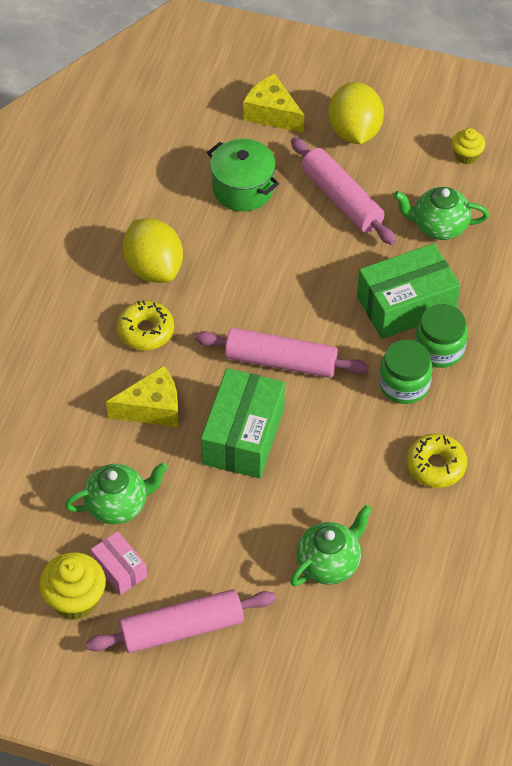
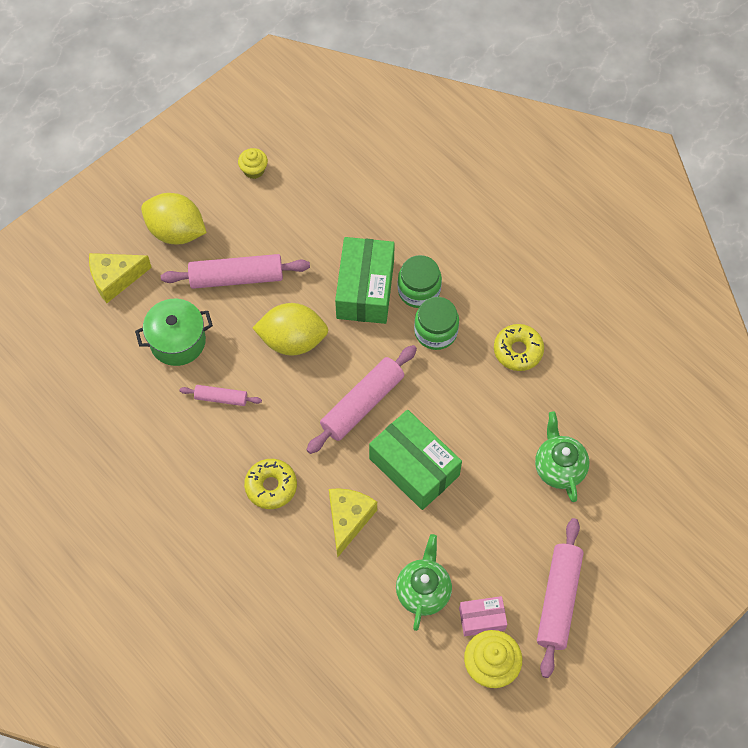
camera: 60 degrees left, 10 degrees up
(154, 268) = (212, 448): yellow lemon -> yellow lemon (292, 340)
(208, 249) = (221, 398): none -> pink rolling pin
(439, 226) = (308, 227): green teapot -> none

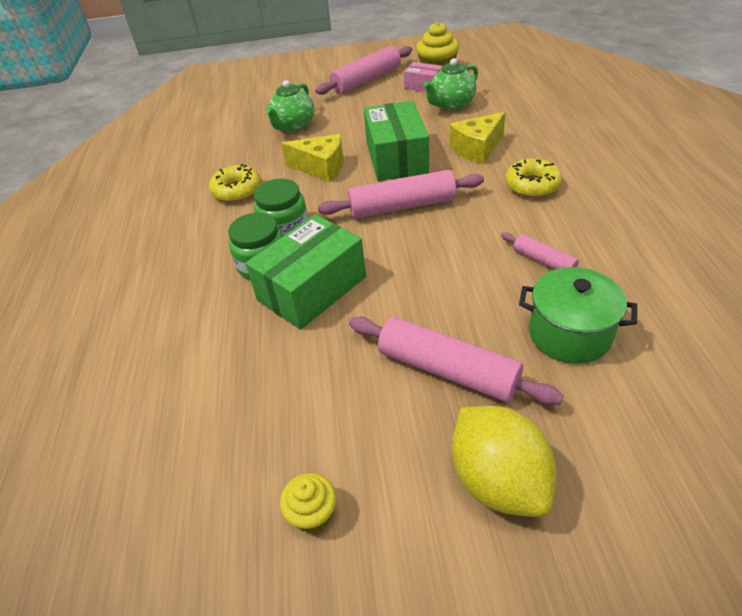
camera: 140 degrees left, 20 degrees down
(115, 279) = (634, 457): yellow cheese -> yellow cheese (321, 167)
(292, 340) = (428, 278): yellow lemon -> none

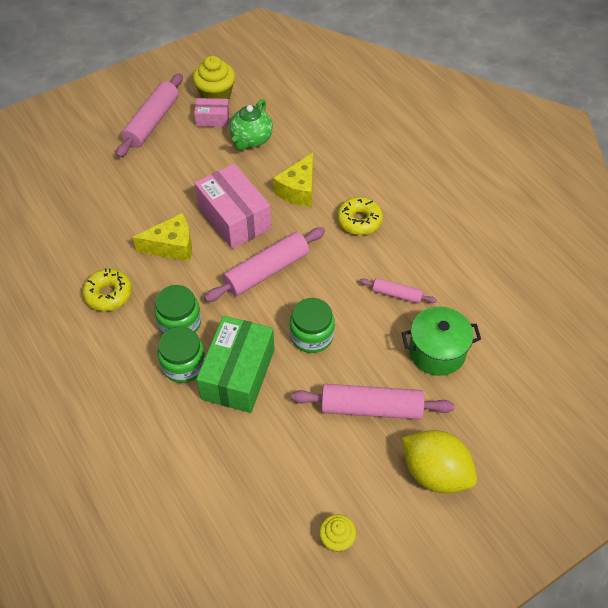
camera: 30 degrees left, 10 degrees up
(293, 126) = (113, 201): green teapot -> none
(396, 158) = (234, 218): green box -> pink box
(416, 275) = (311, 336): none -> green jar

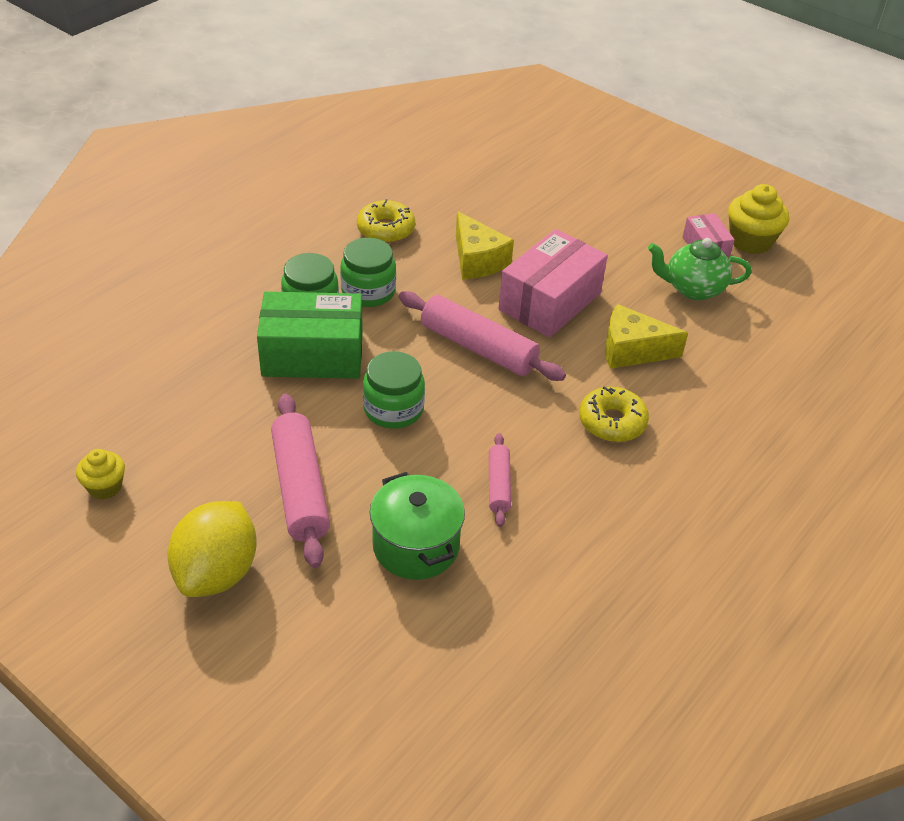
camera: 70 degrees right, 10 degrees down
(152, 122) = (664, 200): pink rolling pin -> none

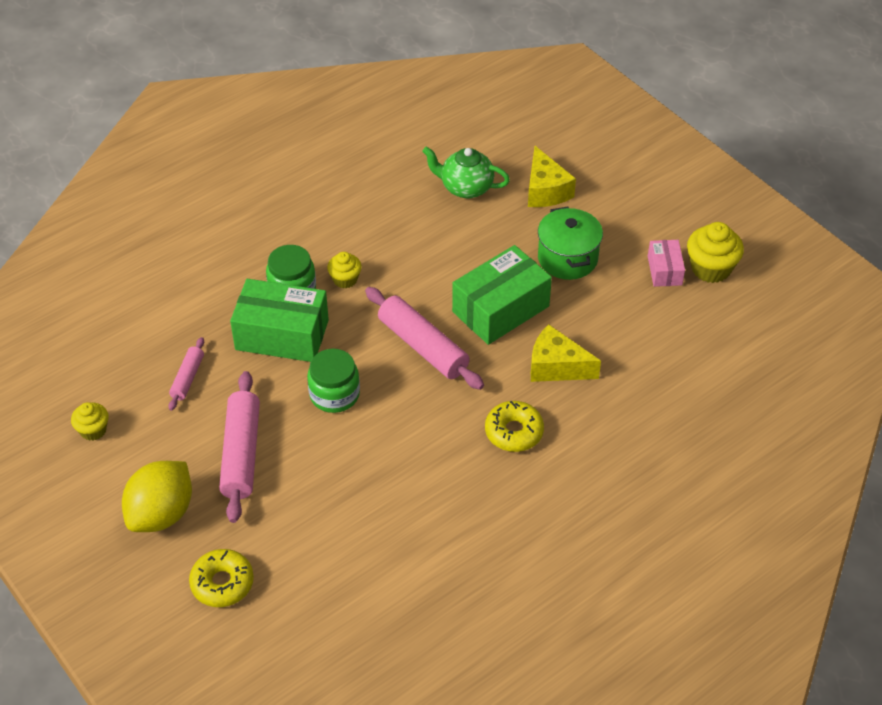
camera: 15 degrees right, 5 degrees up
(368, 291) = (345, 279): green jar -> yellow cupcake
(386, 229) = (378, 217): yellow donut -> yellow donut (222, 583)
(416, 546) = (318, 516): green pot -> green pot (567, 258)
(477, 260) = (450, 259): yellow cheese -> yellow cheese (545, 190)
(498, 485) = (400, 474): pink rolling pin -> pink rolling pin (187, 378)
(549, 301) = (500, 309): pink box -> green box
(693, 289) = (635, 312): green teapot -> green teapot (466, 187)

